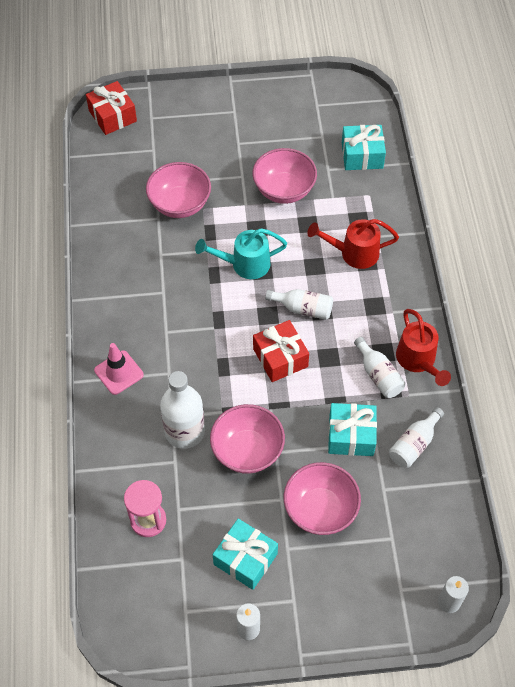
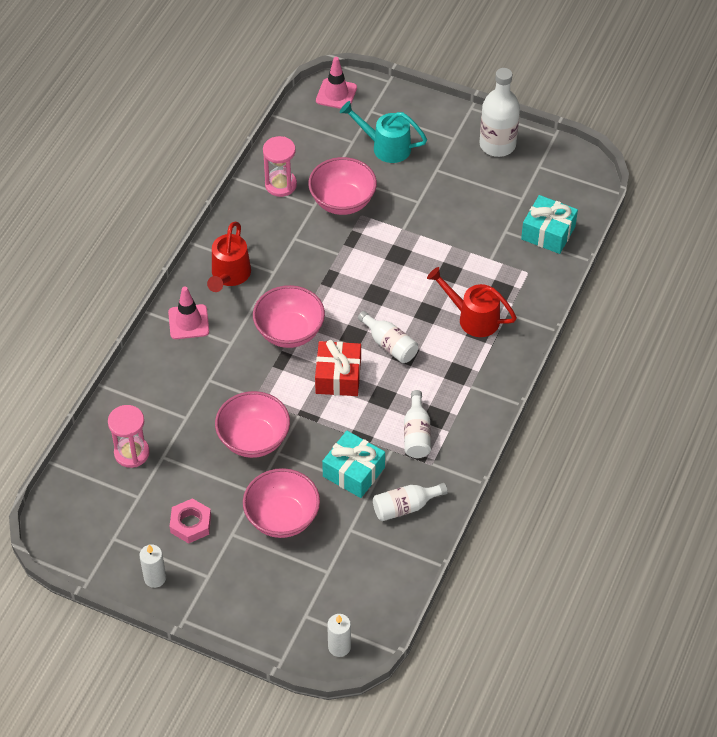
camera: 30 degrees right, 5 degrees down
(112, 116) = (336, 94): red gift -> pink traffic cone
(117, 213) = (280, 185): none -> pink hourglass
(184, 431) = (211, 397): white bottle -> white bottle (497, 144)
(244, 264) = (364, 281): turquoise watering can -> turquoise watering can (385, 147)
(245, 559) = (191, 524): turquoise gift -> pink nut
(284, 190) = (448, 232): pink bowl -> pink bowl (289, 332)
(418, 361) = (462, 439): red watering can -> red watering can (229, 276)

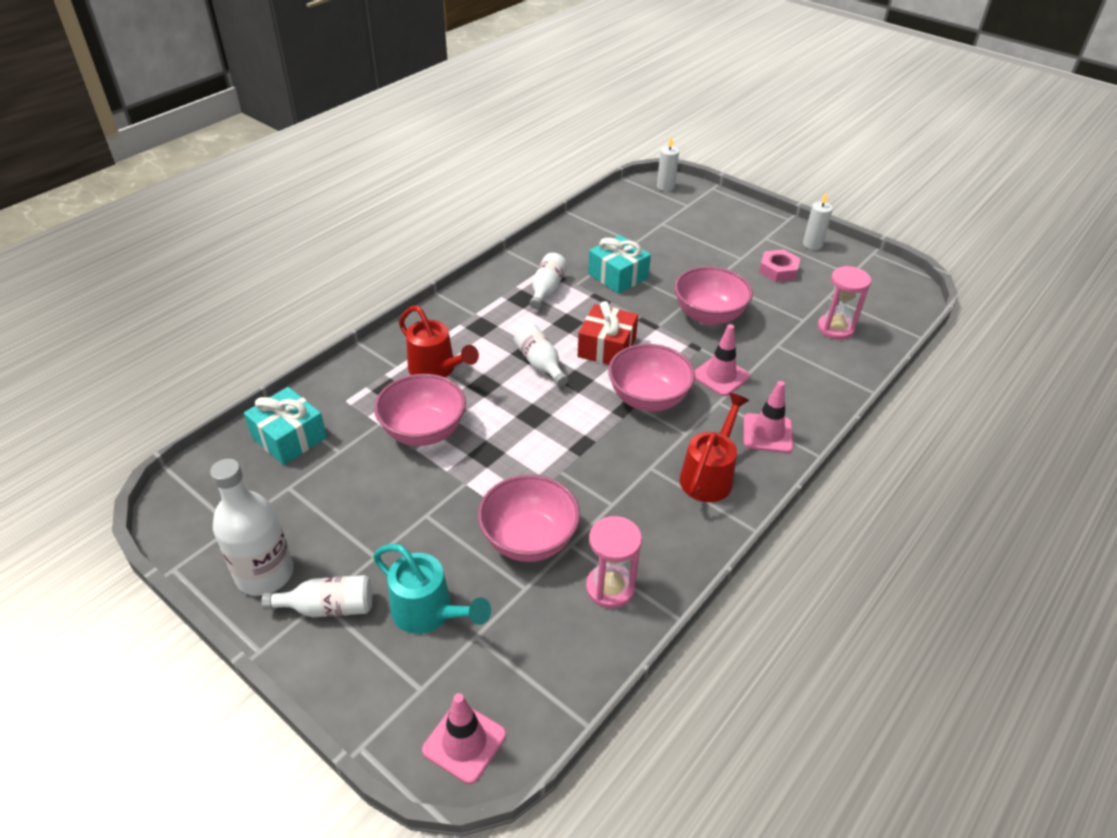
camera: 165 degrees left, 10 degrees down
(233, 370) = (720, 376): none -> pink traffic cone
(282, 518) = (693, 259): pink bowl -> pink bowl (423, 431)
(405, 507) = (581, 247): white bottle -> white bottle (328, 607)

